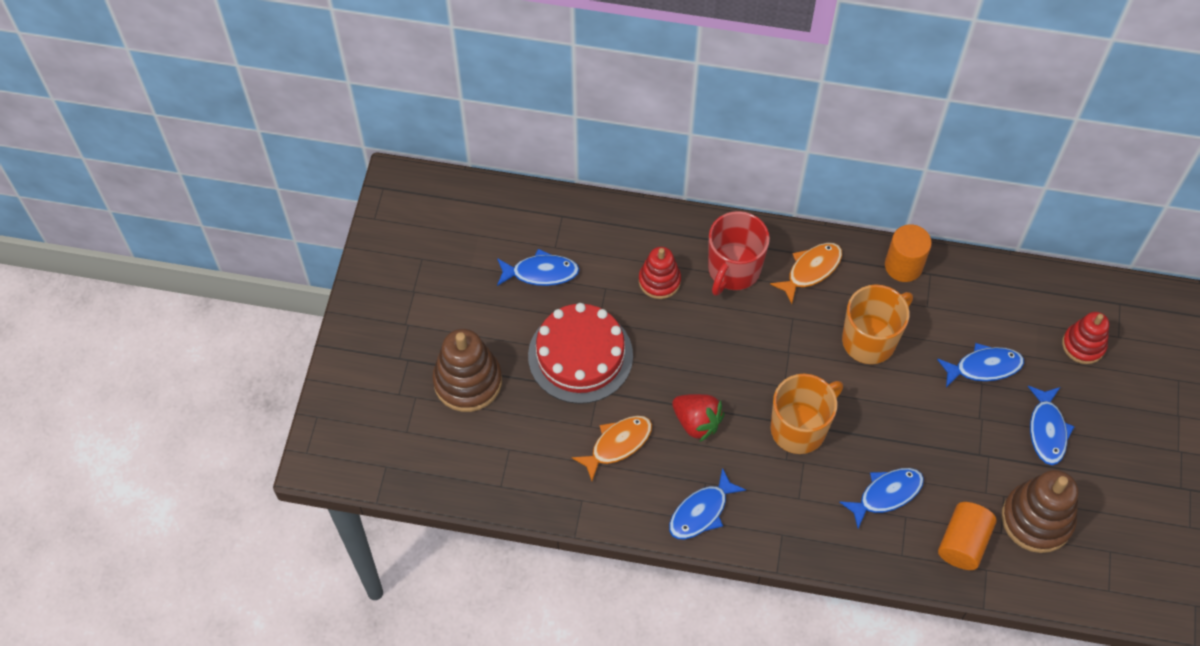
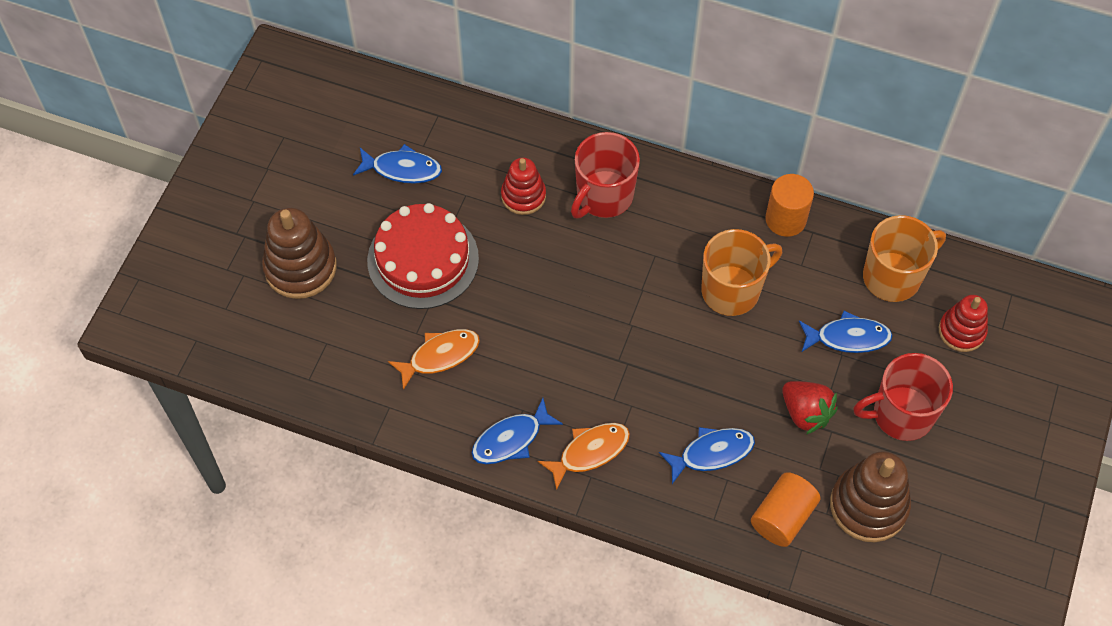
camera: 10 degrees right, 0 degrees up
(696, 422) = (528, 346): red strawberry -> red strawberry (805, 413)
(799, 428) = (635, 370): orange mug -> orange mug (893, 277)
(811, 270) = (686, 209): orange fish -> orange fish (590, 452)
(1047, 430) = (901, 414): blue fish -> red mug

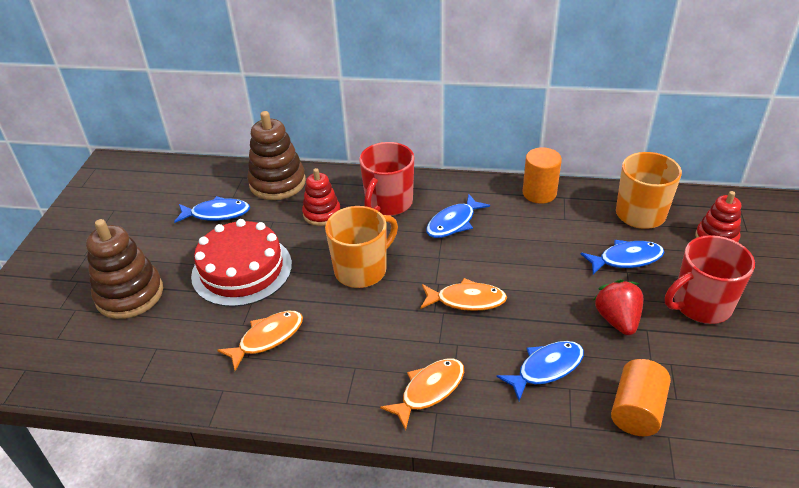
camera: 10 degrees left, 20 degrees down
(511, 439) = (349, 394): blue fish -> blue fish (453, 223)
(656, 354) = (466, 300): none -> orange fish
(732, 290) = (515, 245): orange mug -> orange mug (362, 270)
(805, 413) = (617, 320): red strawberry -> red strawberry turned 135 degrees counterclockwise
(868, 506) = (712, 384): brown stacking toy -> brown stacking toy (277, 183)

